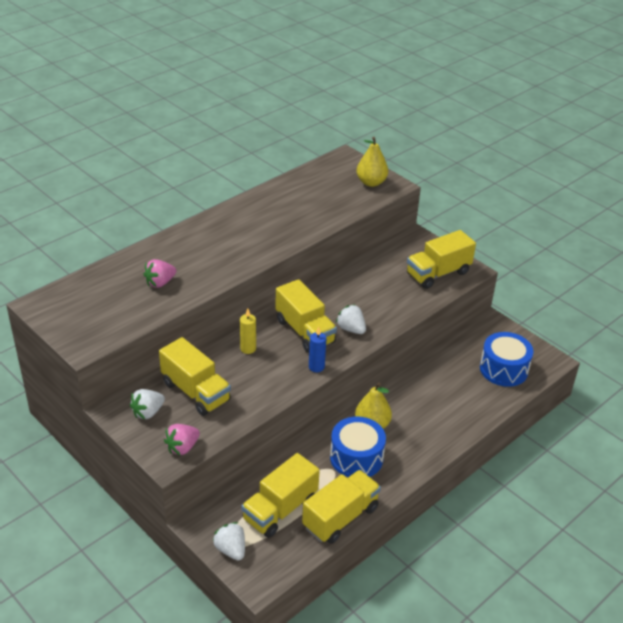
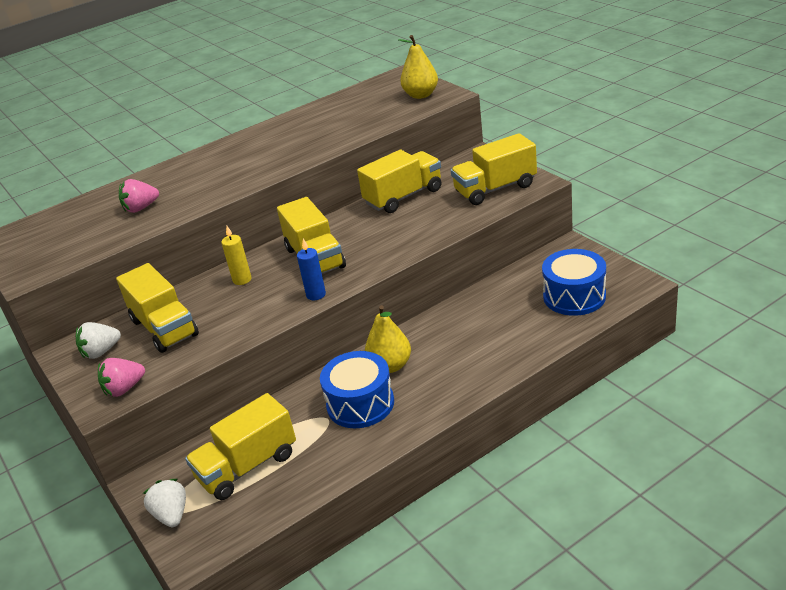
camera: 15 degrees right, 5 degrees down
(340, 517) = (320, 475): yellow truck -> yellow truck (403, 197)
(351, 329) = (371, 252): white strawberry -> none

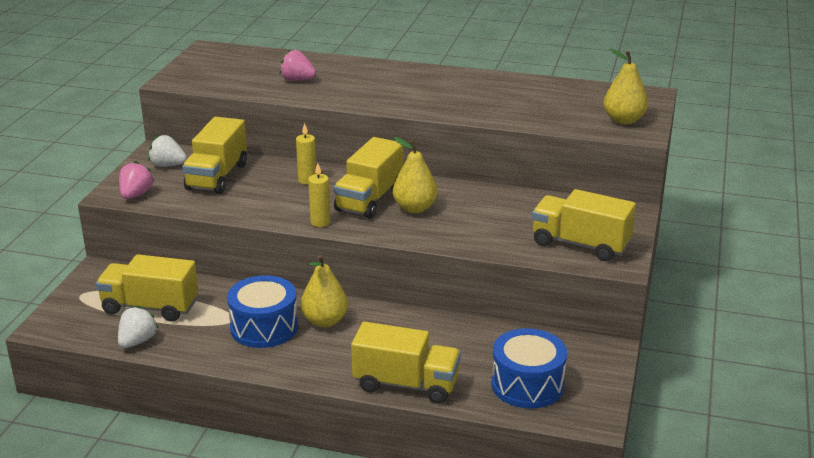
camera: 45 degrees right, 5 degrees down
(124, 389) = (136, 195): pink strawberry -> pink strawberry turned 90 degrees clockwise
(171, 515) = (77, 298): white strawberry -> white strawberry (137, 341)
(316, 295) = (320, 222): blue candle -> yellow candle
(357, 241) = (415, 208): none -> yellow pear
(403, 197) = (509, 201): yellow truck -> yellow truck (406, 384)

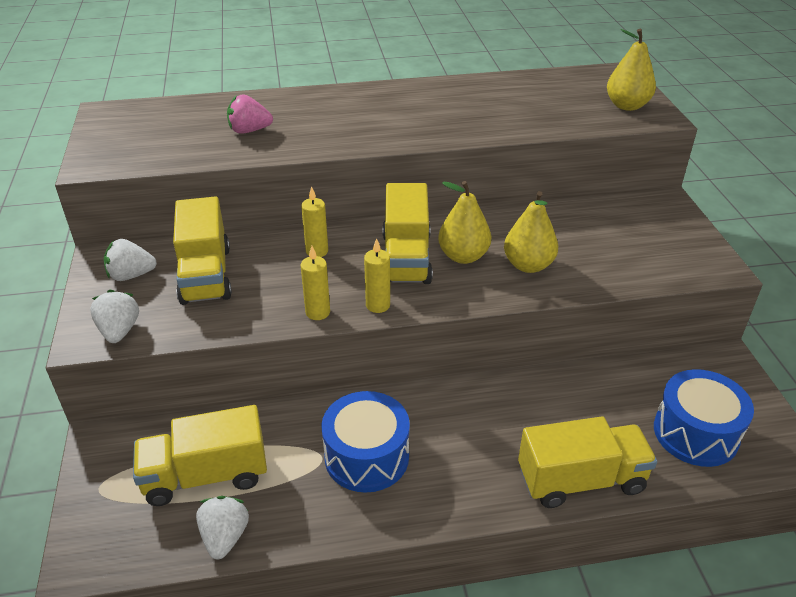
camera: 25 degrees left, 10 degrees up
(136, 195) = (119, 331): pink strawberry -> white strawberry
(274, 216) = (318, 312): none -> yellow candle
(325, 321) = (427, 422): yellow pear -> yellow pear (528, 265)
(580, 244) = (661, 254): yellow truck -> none

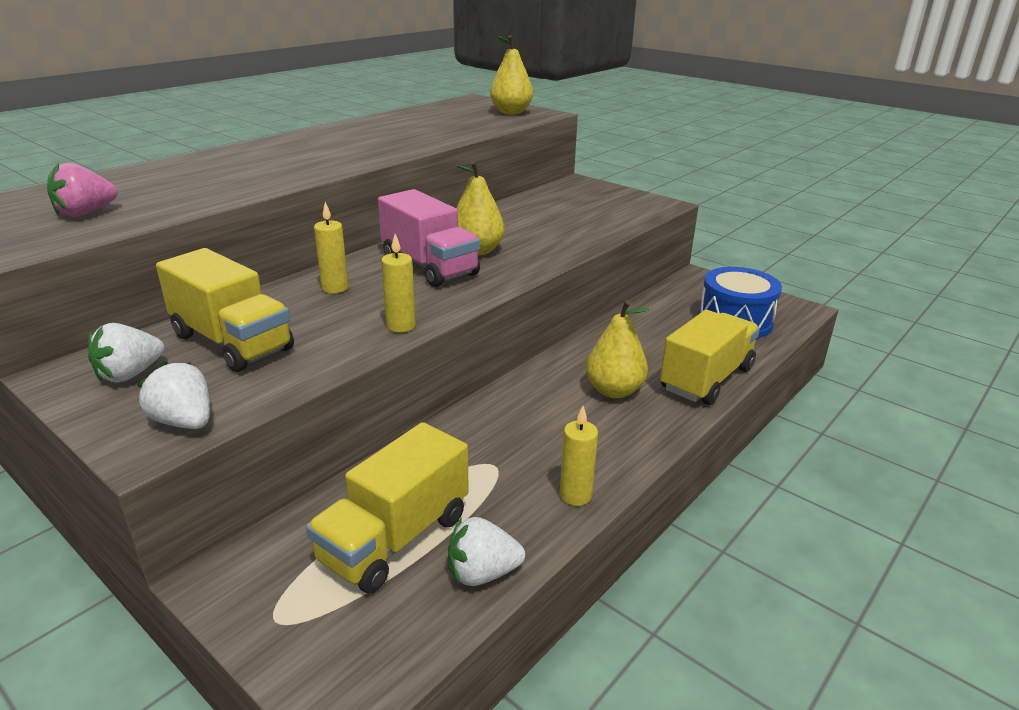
camera: 40 degrees left, 10 degrees down
(225, 537) = (482, 573): white strawberry -> white strawberry turned 60 degrees counterclockwise
(249, 131) = (180, 188): pink strawberry -> pink strawberry (85, 213)
(366, 456) = (533, 444): blue drum -> none
(378, 305) = (451, 302): yellow candle -> yellow candle (575, 495)
(406, 258) = (429, 266): yellow truck -> pink truck
(528, 265) = (536, 240): yellow pear -> yellow pear (614, 390)

